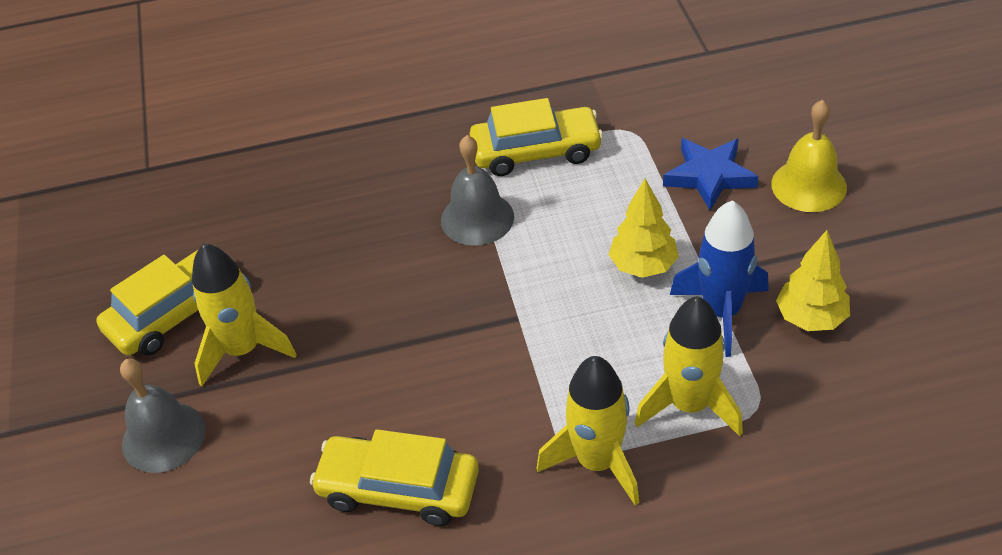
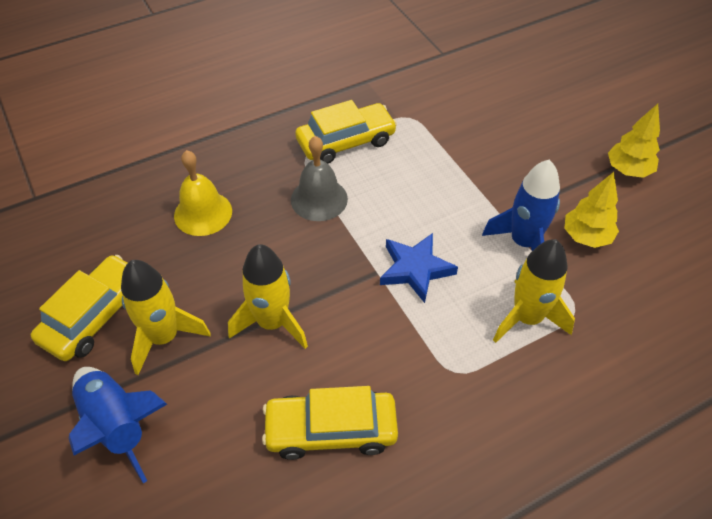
camera: 20 degrees left, 5 degrees up
(163, 437) = (117, 425): grey bell -> blue rocket
(597, 462) = (476, 376): yellow rocket -> yellow rocket (272, 322)
(643, 266) = (455, 217): yellow tree -> yellow tree (628, 170)
(709, 176) = (477, 143): blue star -> blue star (415, 269)
(808, 185) = (548, 140): yellow bell -> yellow bell (203, 213)

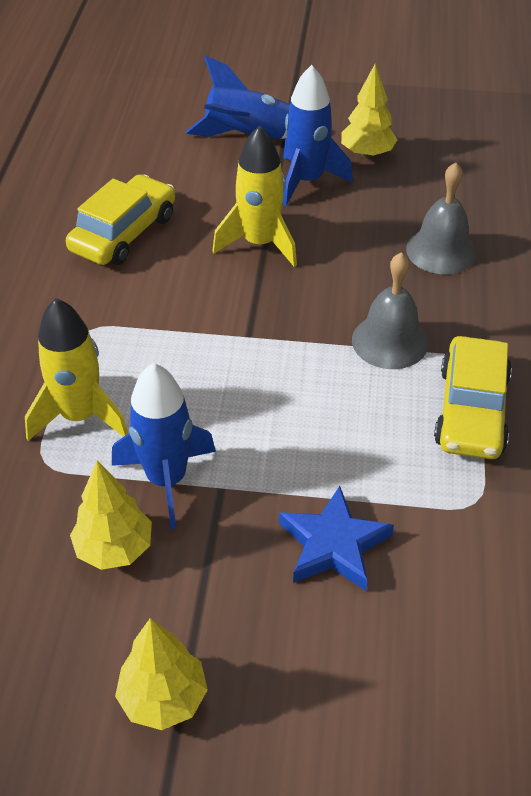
camera: 125 degrees right, 5 degrees down
(95, 315) = (367, 154): yellow car -> yellow tree
(164, 337) = (307, 181): yellow rocket -> blue rocket
(203, 213) = (441, 251): yellow bell -> grey bell
(415, 269) = (222, 366): blue star -> blue star (333, 545)

